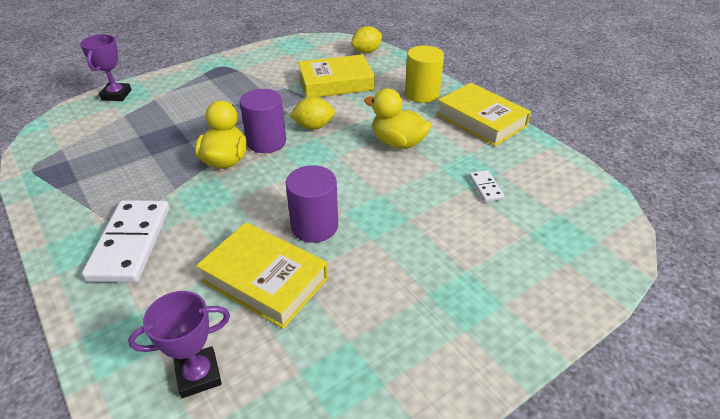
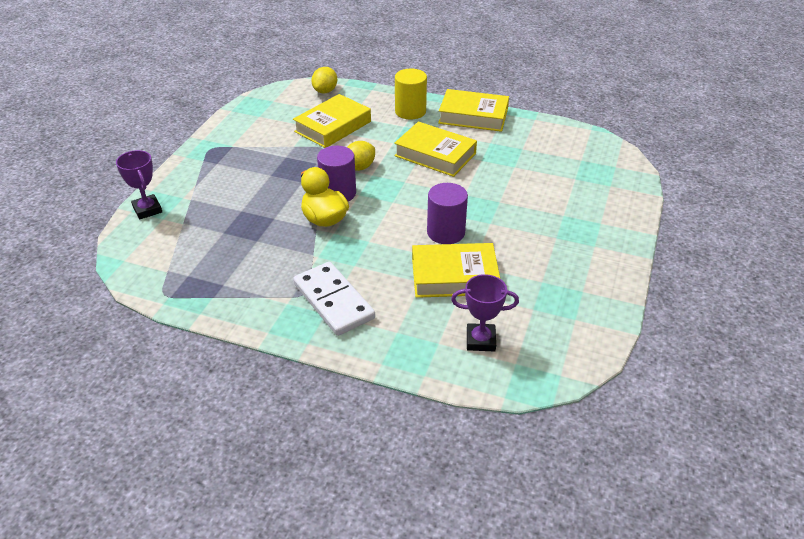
camera: 35 degrees left, 0 degrees up
(198, 375) = (480, 340): purple trophy -> purple trophy turned 60 degrees clockwise
(398, 143) = (435, 155): yellow duck -> yellow book
(486, 187) = (524, 161): white domino -> none

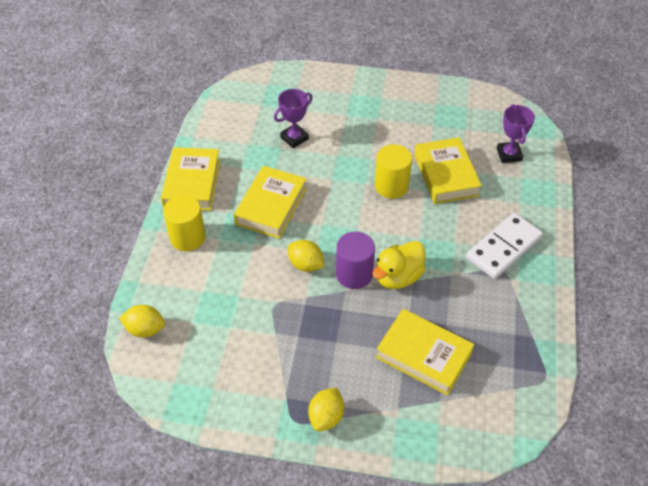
camera: 100 degrees left, 10 degrees up
(147, 210) = (428, 446): purple trophy -> purple trophy (294, 138)
(205, 163) = (326, 417): none -> yellow lemon
(333, 126) = (229, 304): yellow book -> yellow book (423, 355)
(446, 232) = (391, 186): purple cylinder -> yellow cylinder

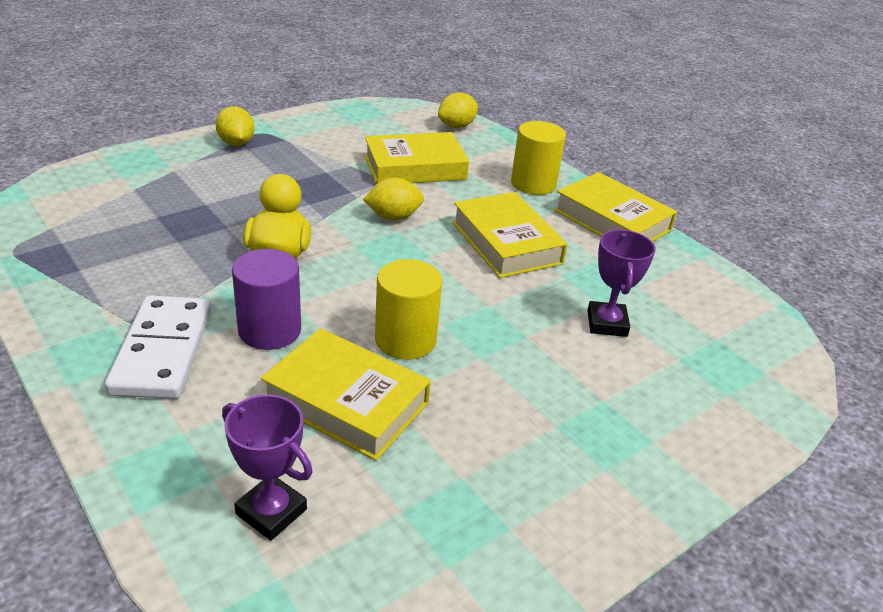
camera: 130 degrees right, 15 degrees down
(354, 274) = (332, 233): purple cylinder -> purple cylinder (269, 330)
(423, 355) = (181, 209): yellow book -> yellow book (415, 167)

